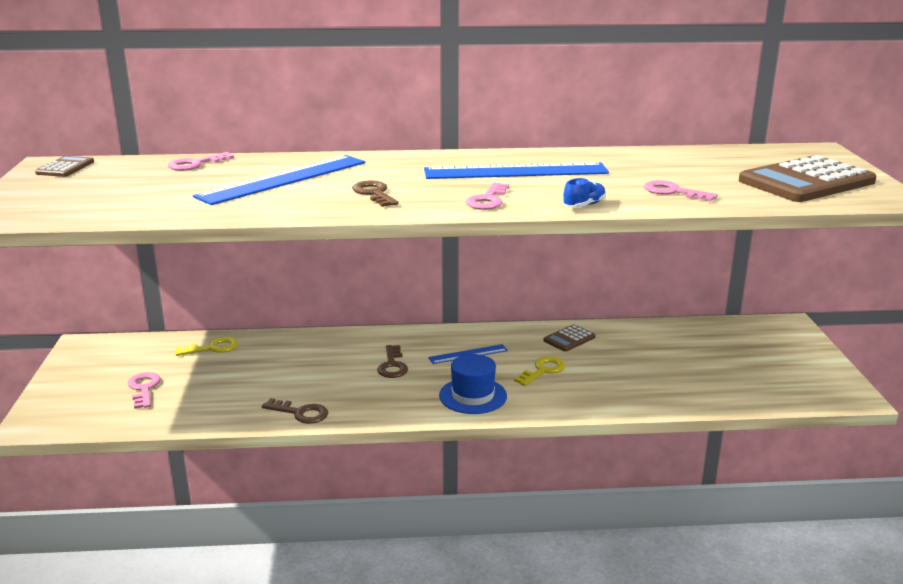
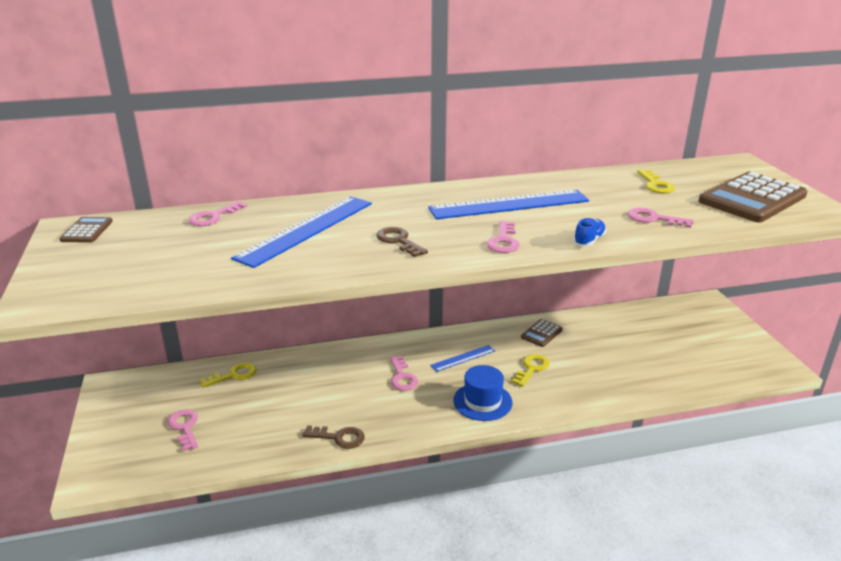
camera: 10 degrees left, 5 degrees up
(392, 366) = (402, 377): brown key -> pink key
(698, 164) = (656, 185): none -> yellow key

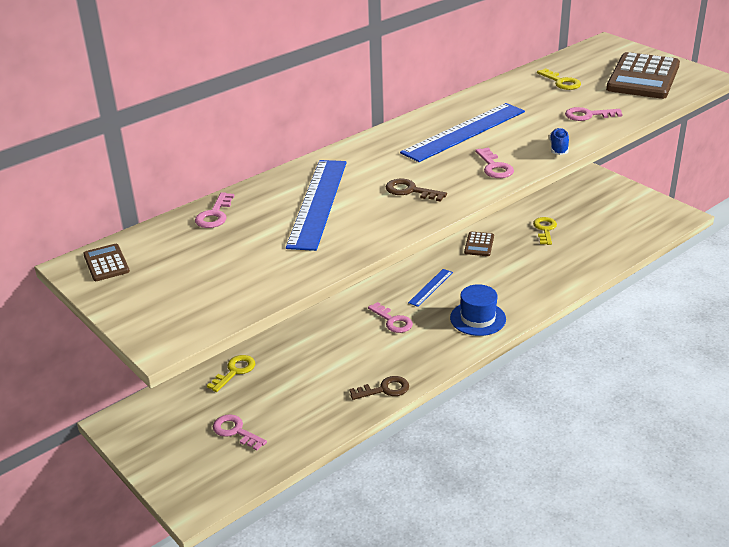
camera: 25 degrees left, 5 degrees up
(531, 368) = (495, 277): yellow key -> yellow key (545, 229)

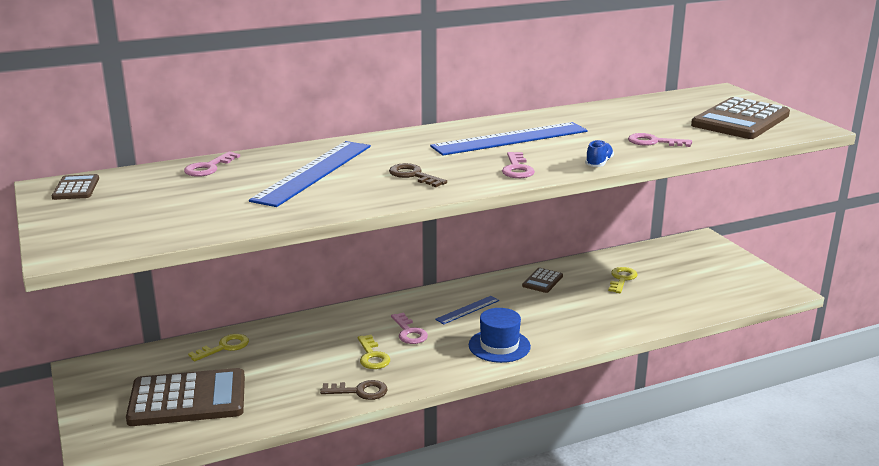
camera: 15 degrees right, 10 degrees down
(235, 431) = (187, 399): pink key -> brown calculator
(561, 82) = (647, 114): yellow key -> yellow key (372, 356)

